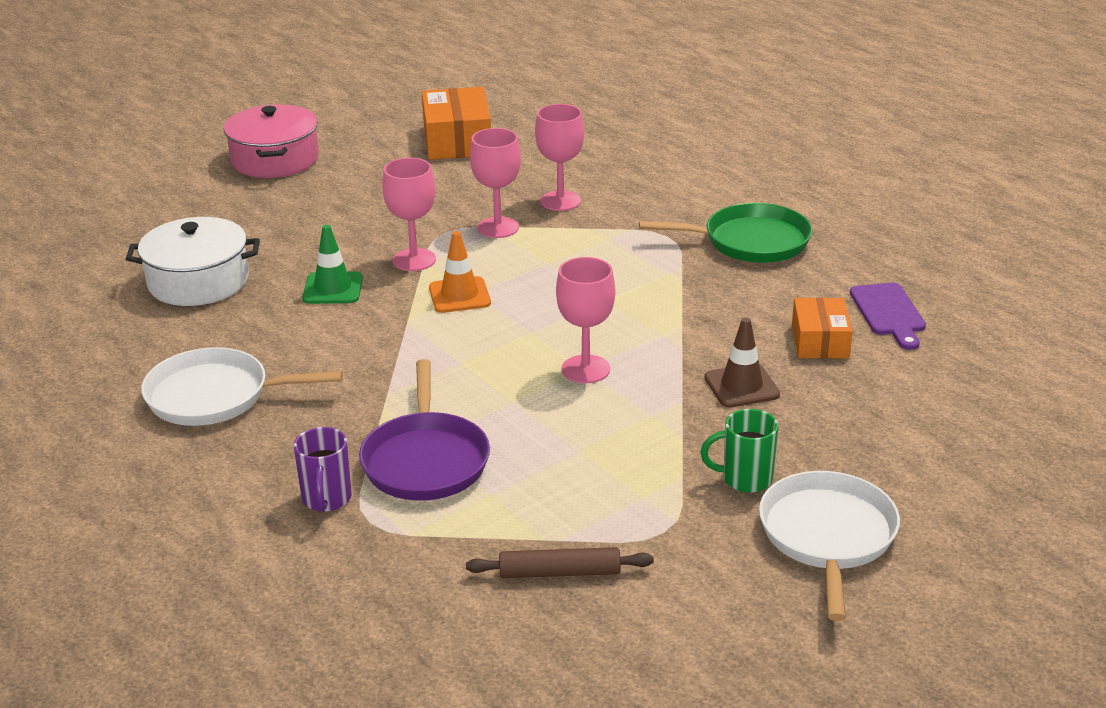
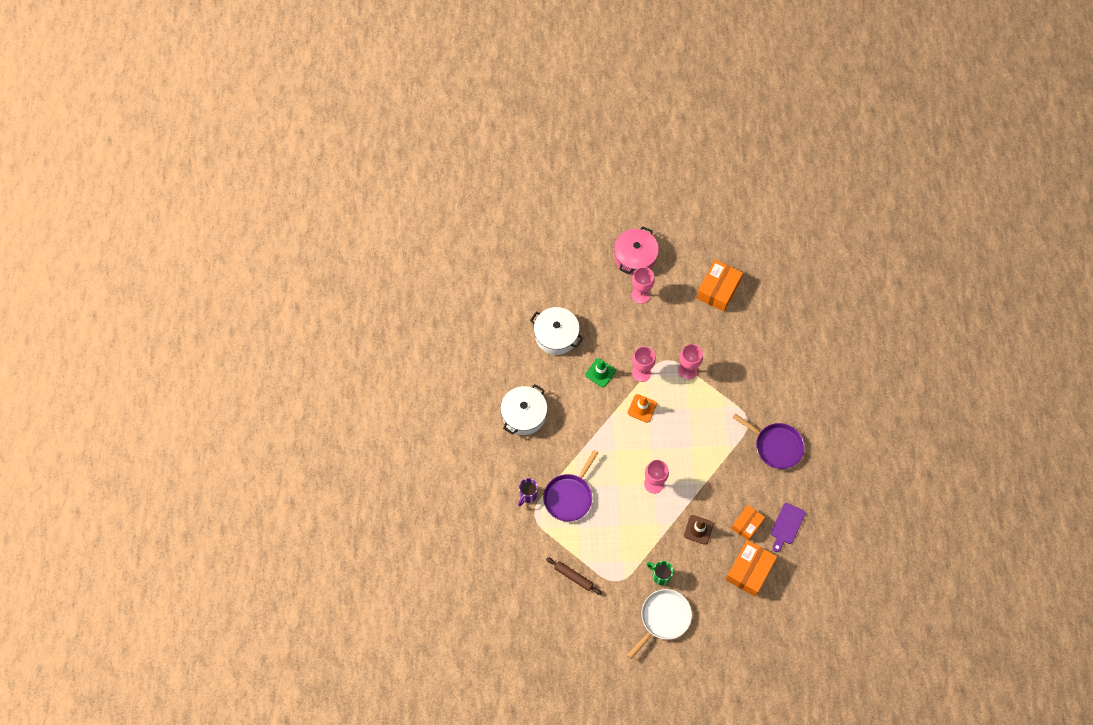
camera: 35 degrees right, 35 degrees up
(214, 396) = (524, 414): white pan -> white pot
(560, 201) = (725, 367): pink goblet -> pink goblet (640, 295)
(750, 241) = (776, 446): green pan -> purple pan
(901, 392) = (749, 570): none -> orange box

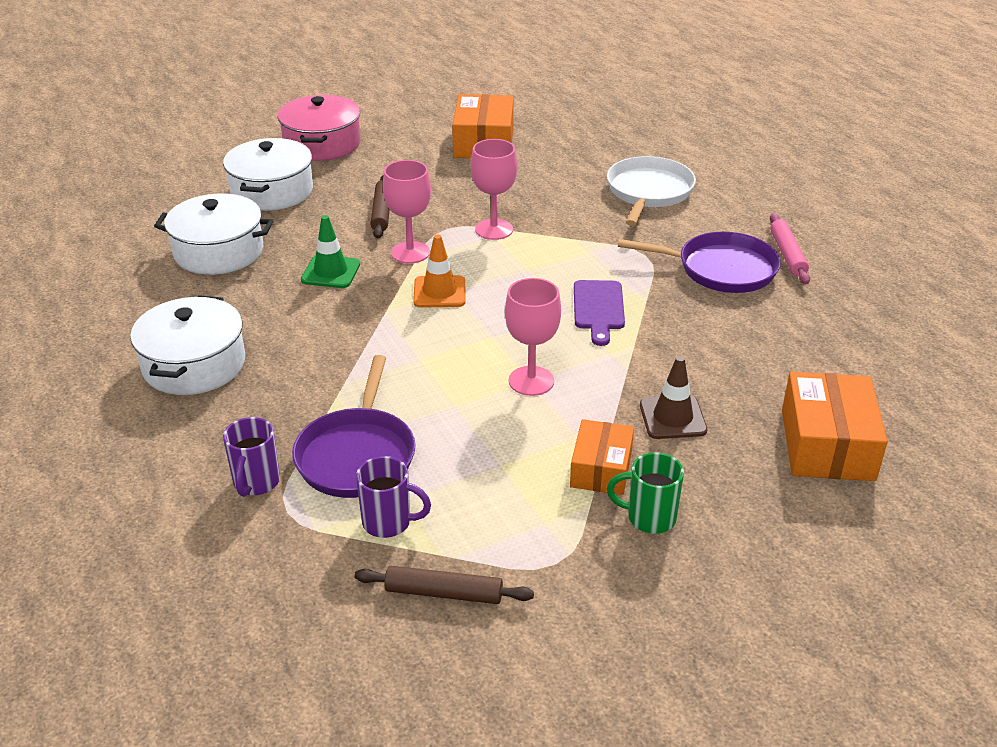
camera: 25 degrees left, 30 degrees down
(567, 536) = (389, 522): none -> purple mug
(595, 293) = (272, 191): none -> white pot
(640, 295) = (355, 175): pink goblet -> none
(641, 333) = (381, 212): none -> brown rolling pin
(663, 618) = (713, 593): white pan -> white pan (648, 192)
(747, 524) = (760, 380): orange box -> orange box (601, 469)
(786, 525) = (835, 358): purple cutting board -> purple cutting board (598, 308)
(813, 448) = (787, 254): none -> pink rolling pin

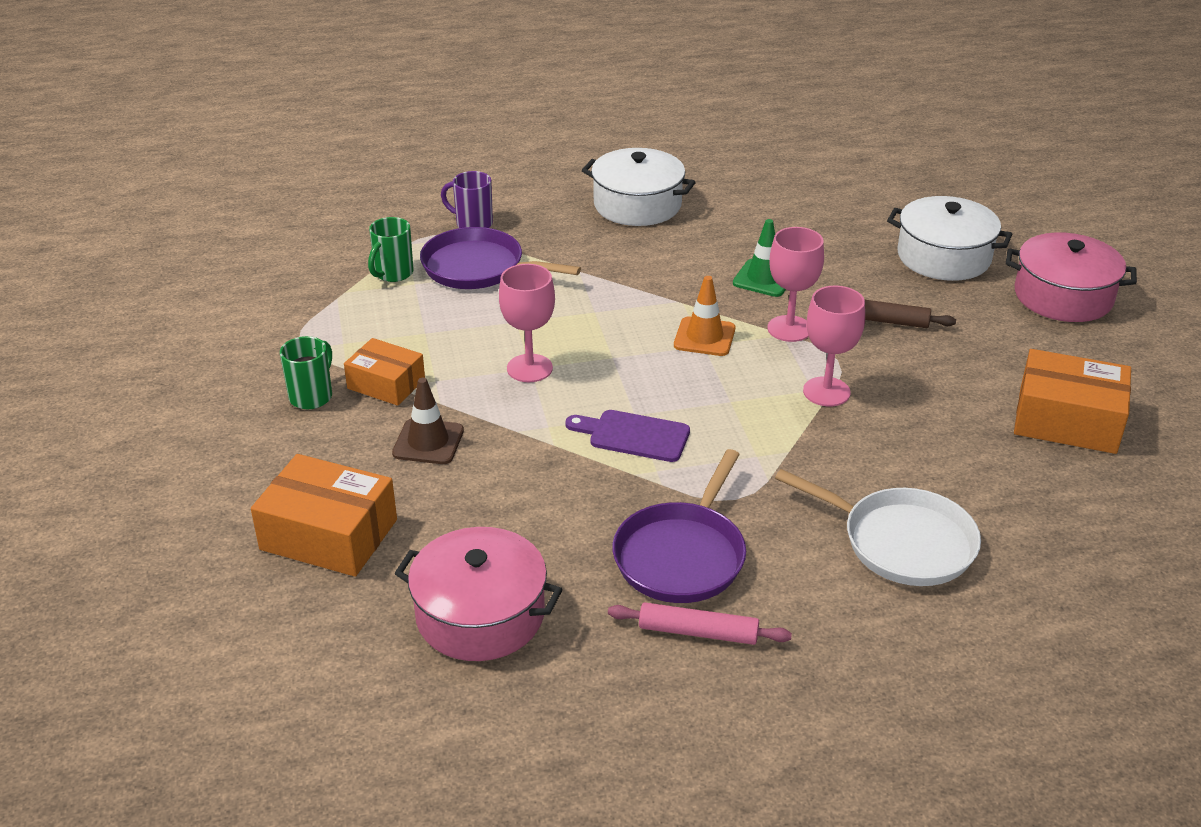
camera: 105 degrees right, 0 degrees up
(219, 252) = (821, 222): white pot -> none
(389, 522) = (393, 274): purple mug -> green mug
(444, 593) = (307, 288): brown rolling pin -> none
(846, 344) = (480, 615): none -> pink pot

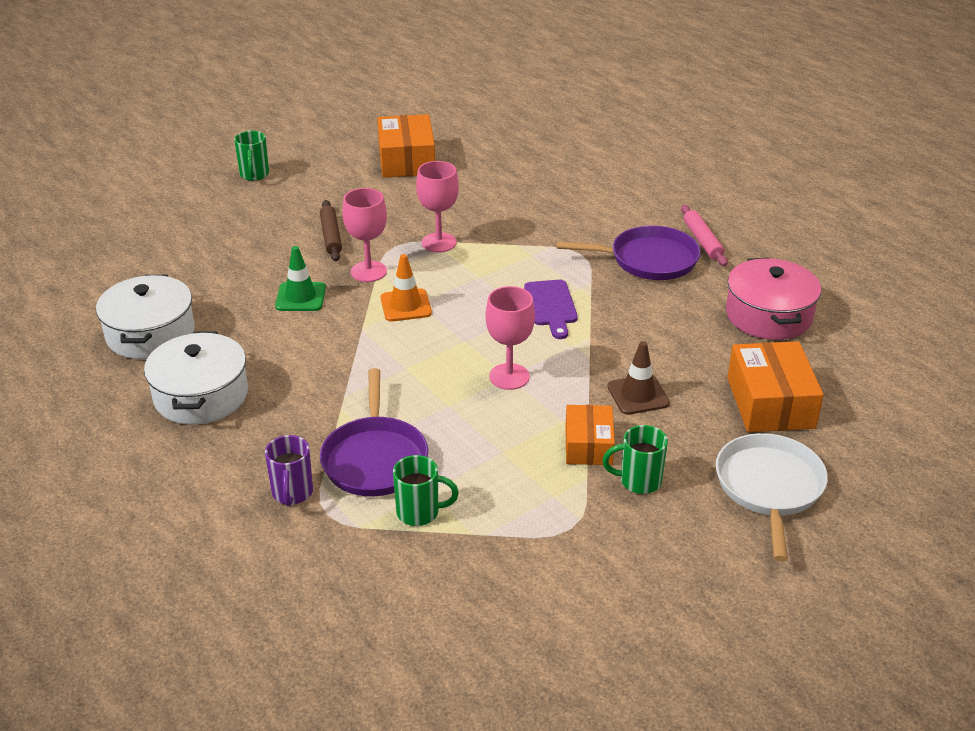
camera: 115 degrees left, 0 degrees up
(902, 542) = (568, 194): white pan -> white pan (769, 487)
(943, 257) = (221, 225): white pot -> white pot (150, 334)
(1063, 296) = (254, 175): pink pot -> green mug

